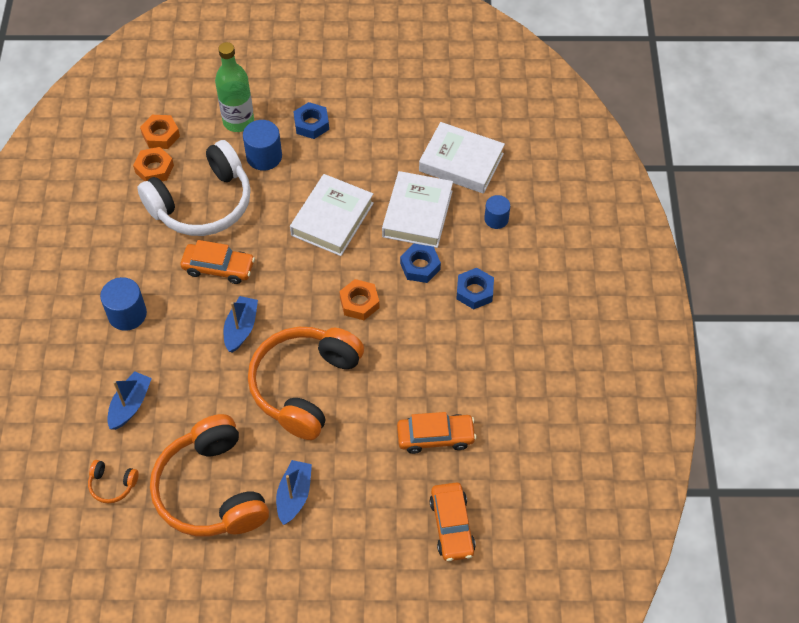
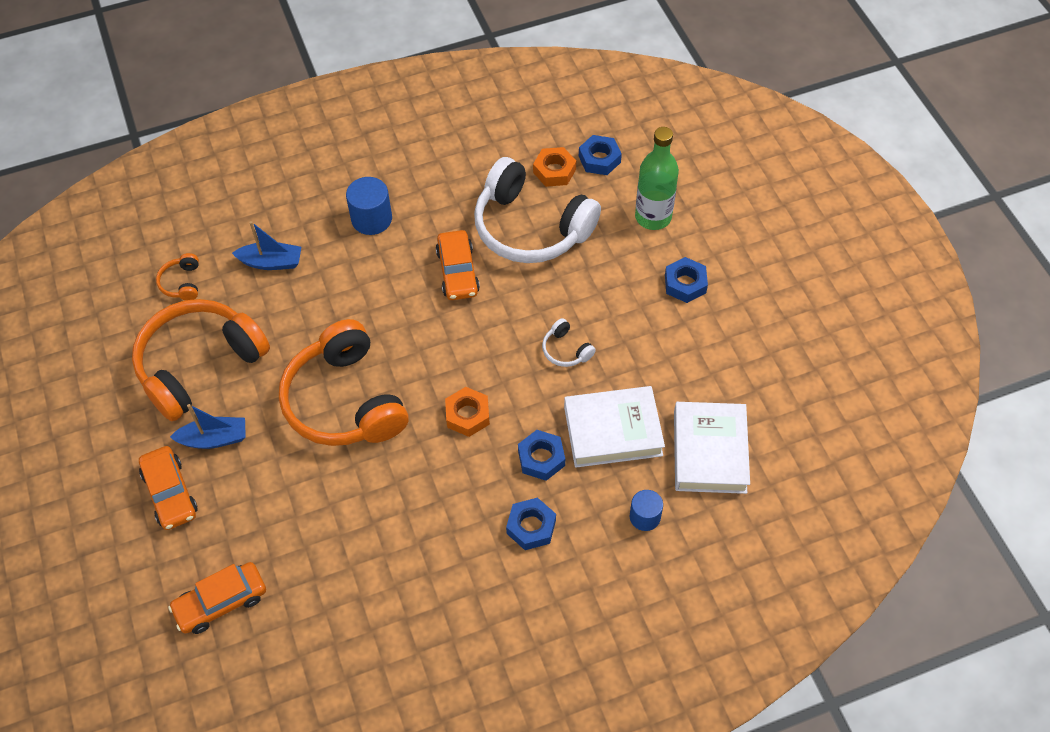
camera: 70 degrees right, 0 degrees up
(161, 135) = (599, 159): orange nut -> blue nut
(241, 328) = (392, 319): blue boat -> none
(264, 156) = (618, 257): blue cylinder -> none
(304, 386) = (345, 401): orange headphones -> orange headphones turned 120 degrees counterclockwise
(332, 219) = (566, 350): white book -> white headphones
(435, 437) = (325, 549): orange car -> orange car (170, 493)

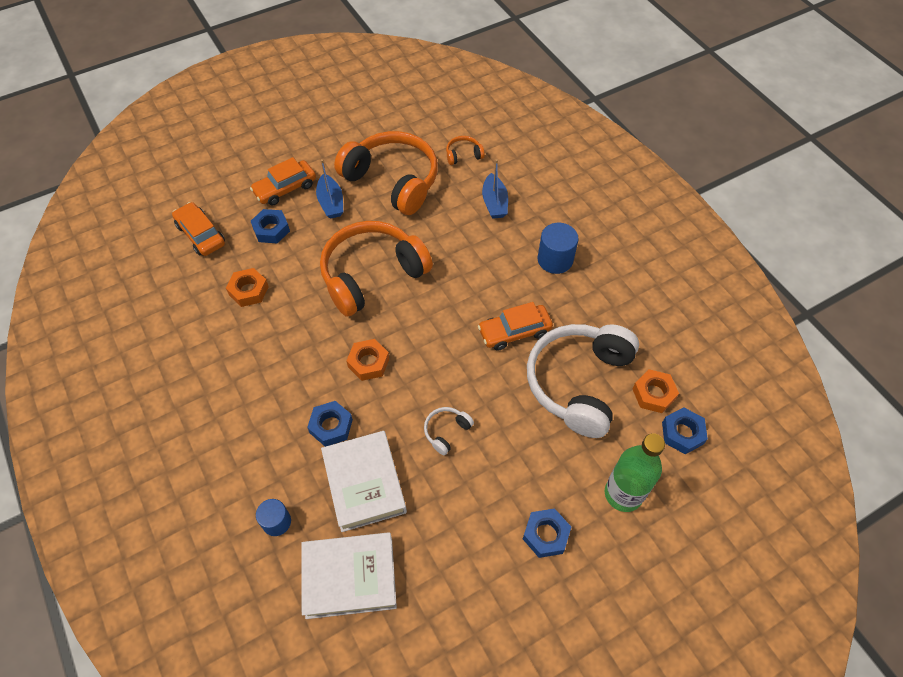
camera: 80 degrees right, 0 degrees up
(333, 541) = (249, 290): none -> orange nut
(531, 527) = (264, 427): blue nut -> blue nut (271, 230)

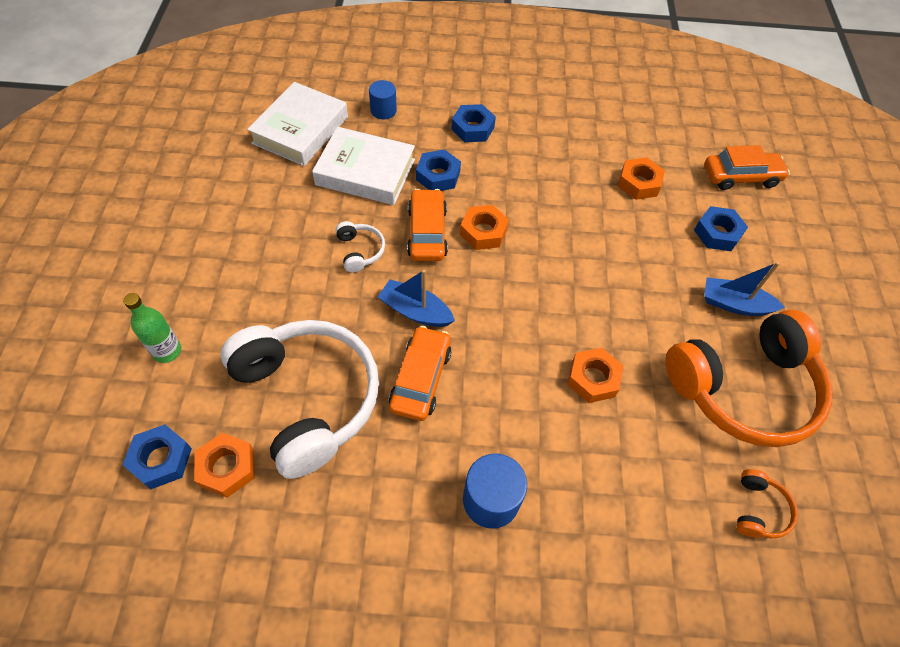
camera: 120 degrees right, 0 degrees up
(285, 188) = (782, 272): orange car -> orange car (427, 232)
(372, 275) = (595, 289): orange headphones -> none
(442, 248) = (593, 379): none -> orange nut
(494, 203) = (638, 490): blue boat -> blue boat (415, 311)
(545, 535) = (200, 265): blue nut -> blue nut (473, 128)
(623, 494) = (167, 351): green bottle -> green bottle, size x0.62

